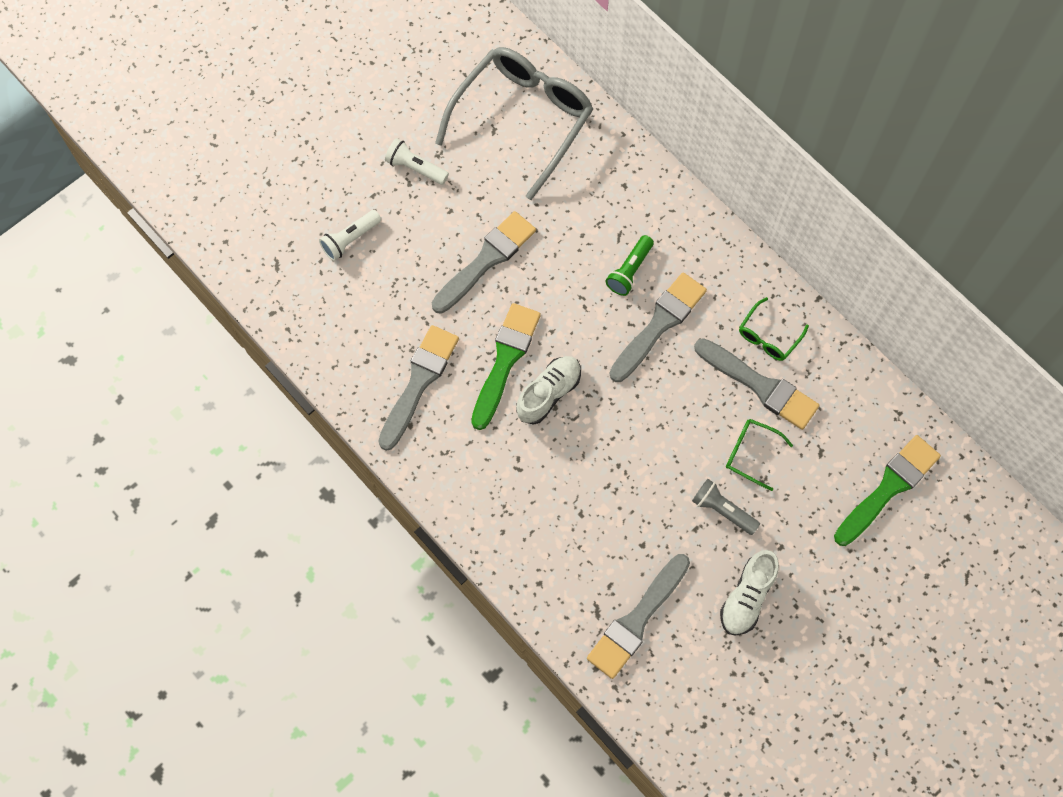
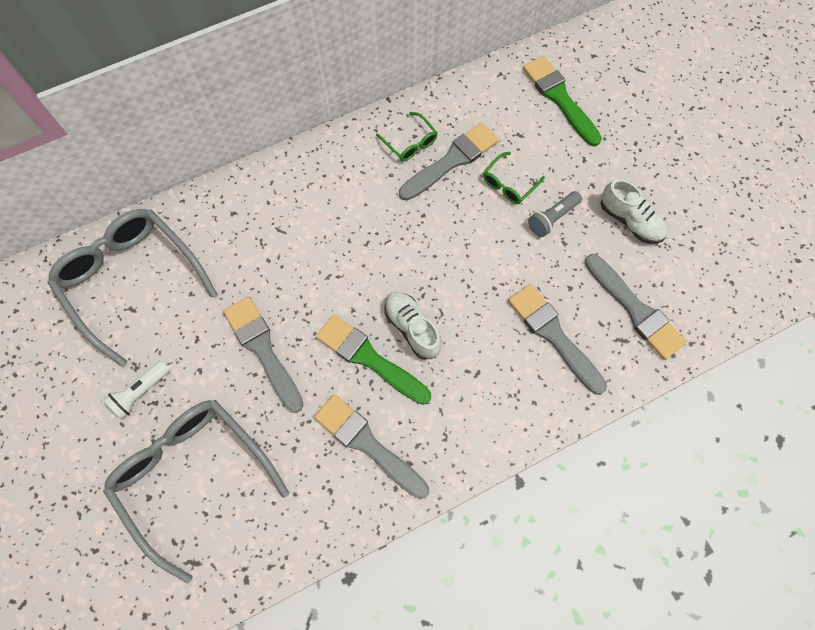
camera: 75 degrees left, 0 degrees up
(350, 239) = (193, 477): white flashlight -> grey glasses
(629, 271) = (316, 231): green flashlight -> none
(659, 324) = (374, 221): grey brush -> grey brush (553, 335)

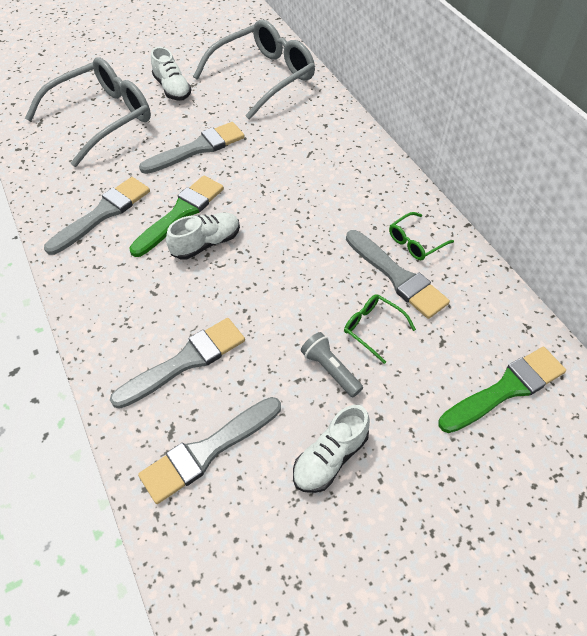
camera: 90 degrees right, 15 degrees down
(140, 392) = (172, 88): white flashlight -> white shoe

